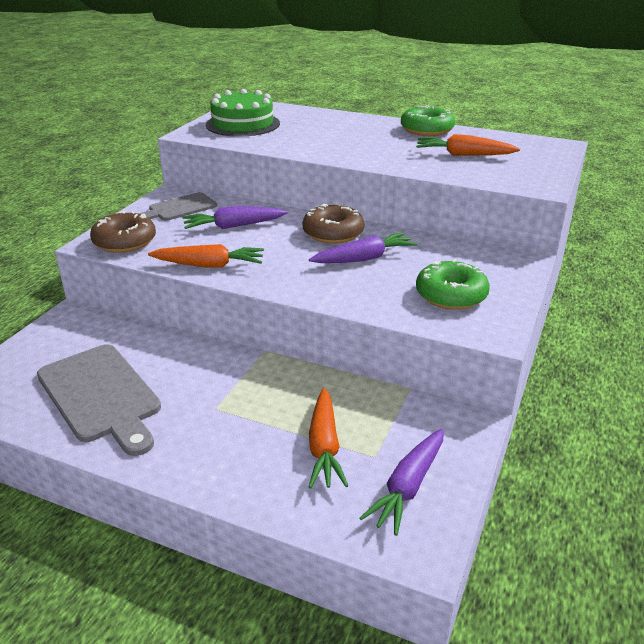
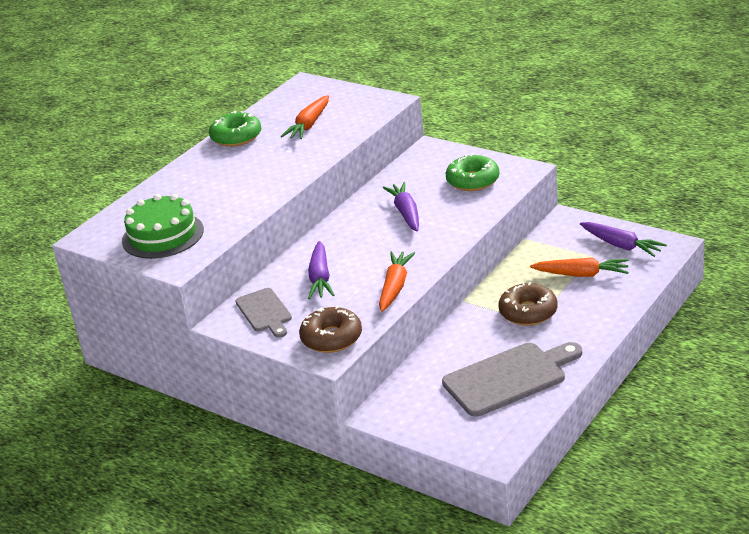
camera: 75 degrees left, 0 degrees up
(333, 233) = (354, 226): brown donut -> brown donut (528, 312)

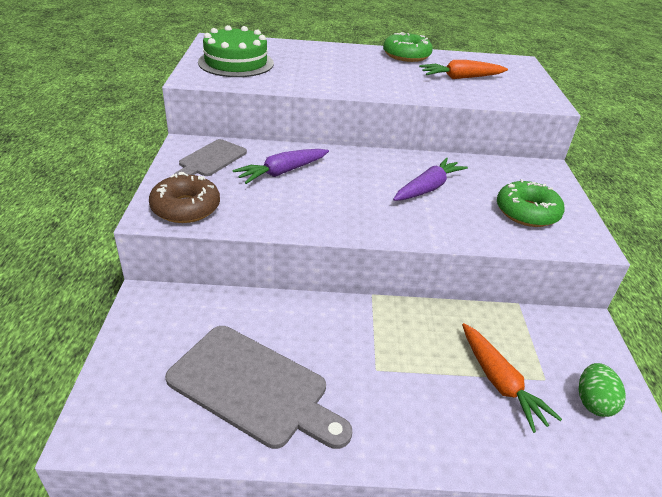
camera: 50 degrees right, 5 degrees up
(395, 287) = (297, 220): orange carrot -> none
(528, 312) = (389, 357): brown donut -> none
(621, 245) = (593, 402): purple carrot -> green egg

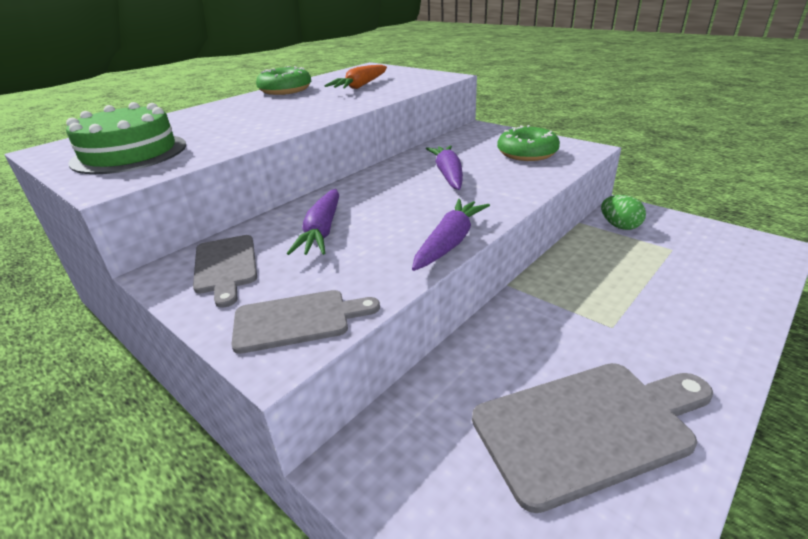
camera: 45 degrees left, 5 degrees down
(186, 208) = (297, 320): brown donut -> grey cutting board
(325, 228) = (450, 242): none -> purple carrot
(500, 382) = (665, 270): orange carrot -> none
(593, 402) = (706, 241): green egg -> green egg (619, 226)

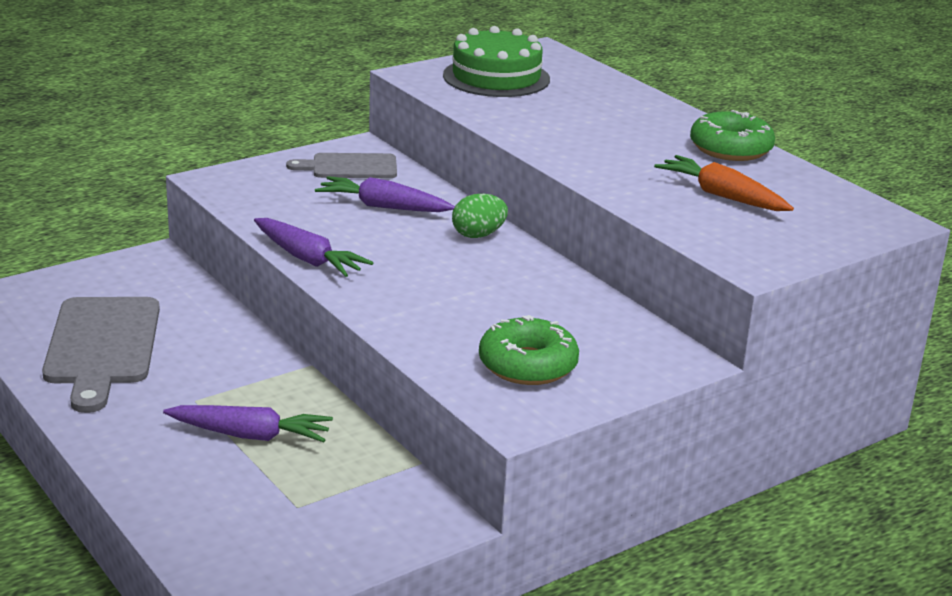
camera: 100 degrees right, 5 degrees down
(297, 320) = (245, 187): grey cutting board -> none
(448, 174) = (484, 292): purple carrot -> purple carrot (250, 435)
(619, 226) = (386, 491): green egg -> green egg (478, 235)

